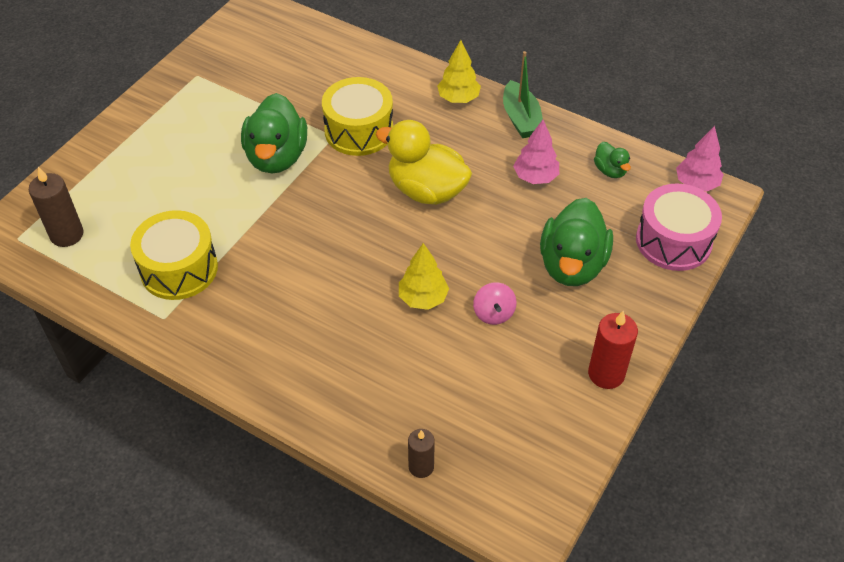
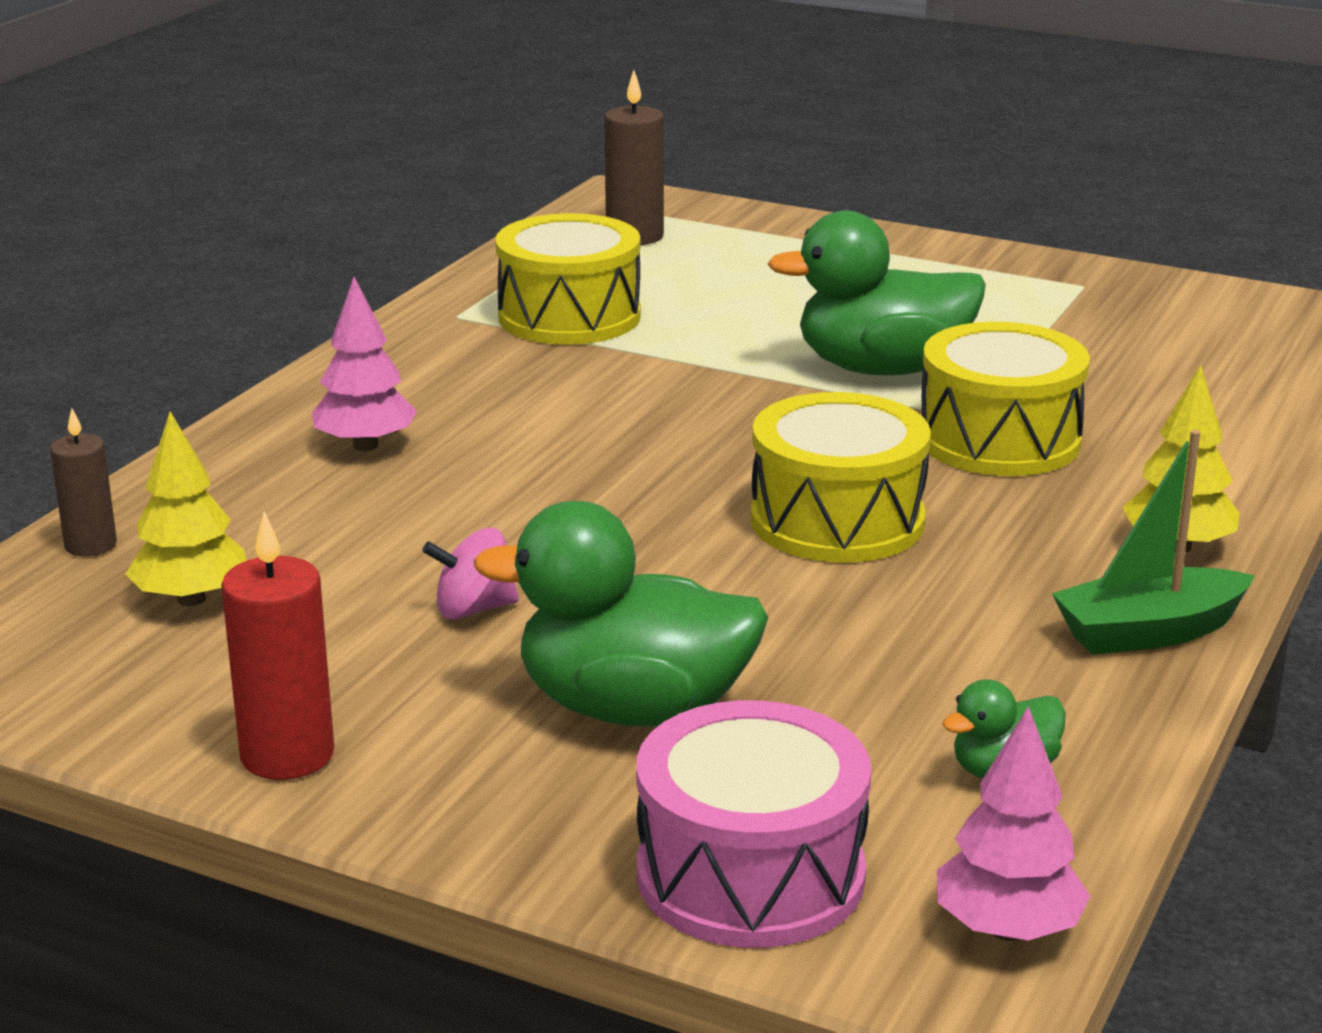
camera: 85 degrees right, 25 degrees down
(423, 298) = (513, 530): yellow tree -> yellow tree (191, 599)
(426, 190) = (837, 520): yellow duck -> yellow drum
(535, 177) = (932, 655): pink tree -> pink tree (365, 445)

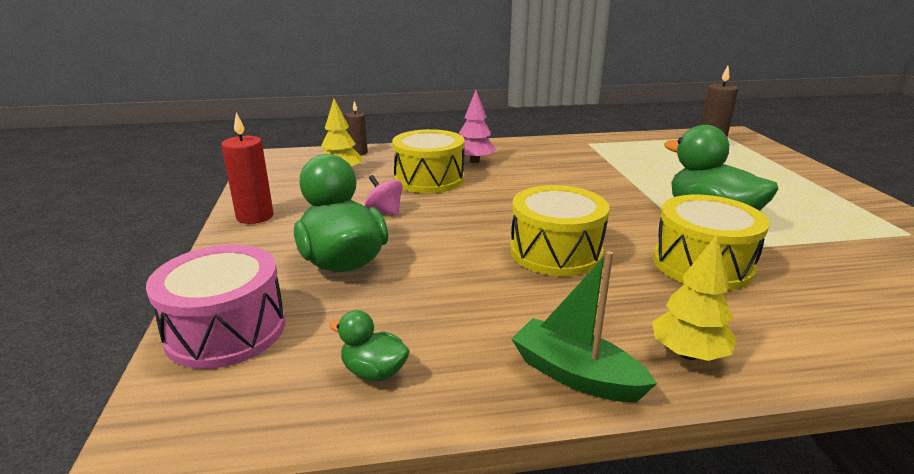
camera: 55 degrees right, 0 degrees up
(569, 316) = (625, 156): yellow drum -> yellow drum (429, 179)
(1007, 929) = (213, 425): pink tree -> none

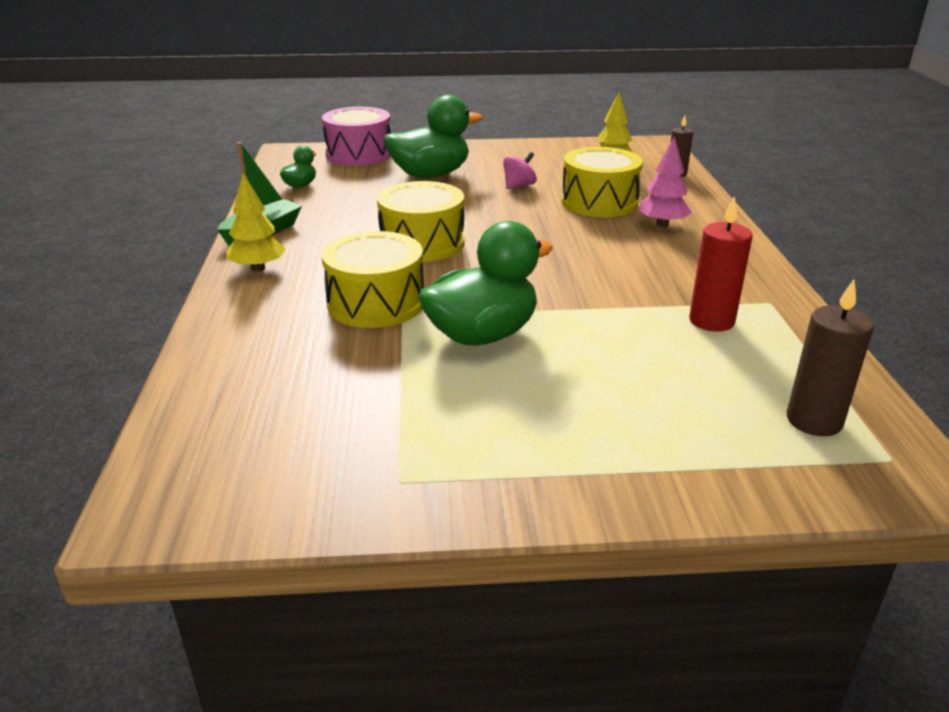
camera: 95 degrees right, 5 degrees up
(255, 216) = (513, 148): red candle -> red candle (711, 321)

